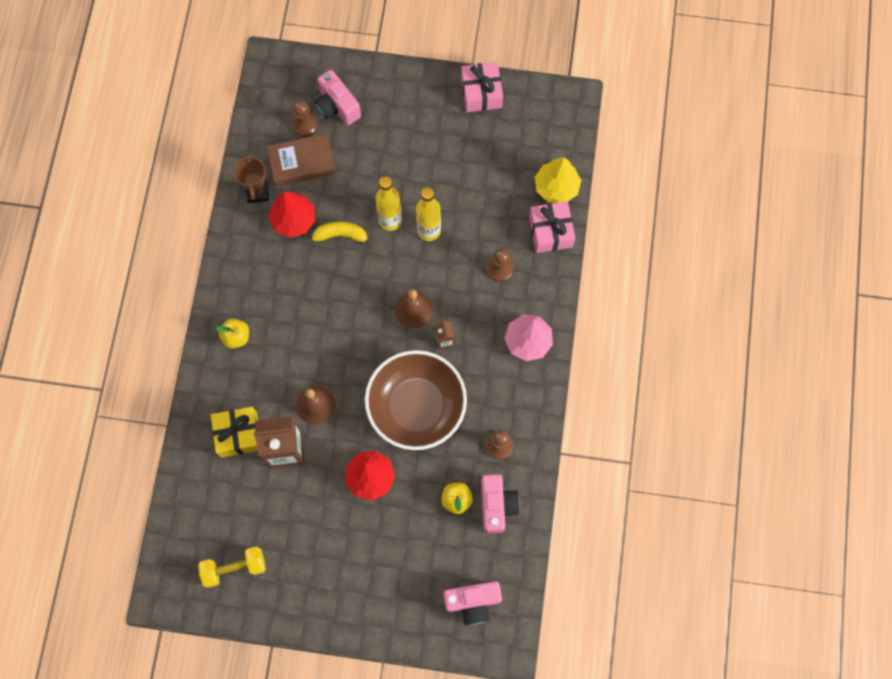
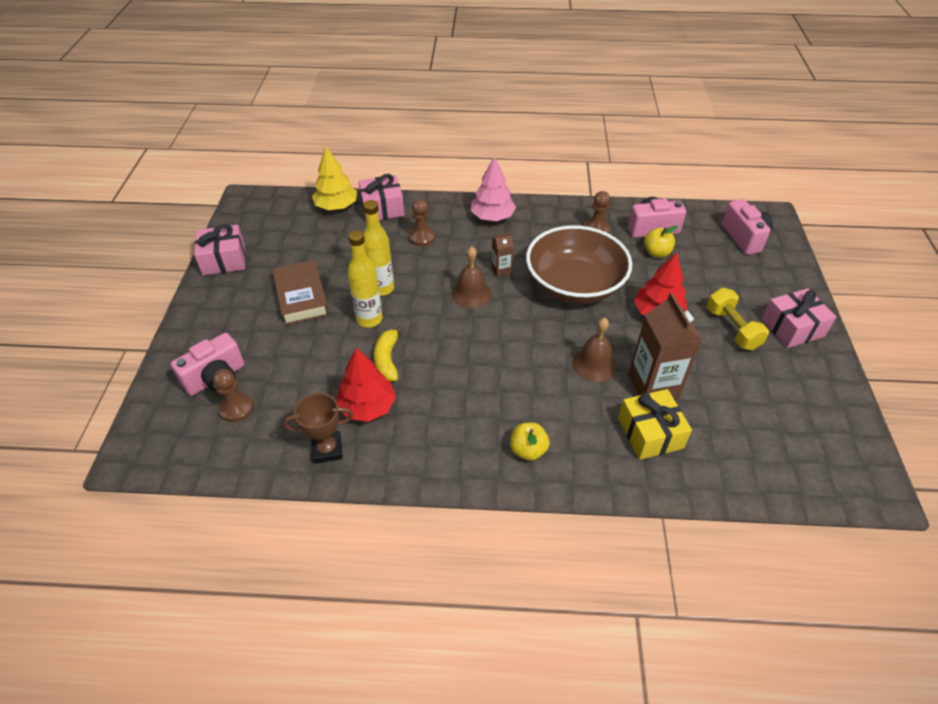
camera: 95 degrees left, 25 degrees down
(234, 568) = (804, 419): yellow dumbbell -> yellow dumbbell (732, 328)
(302, 163) = (289, 406): brown book -> brown book (301, 297)
(338, 601) = (792, 328): none -> pink gift

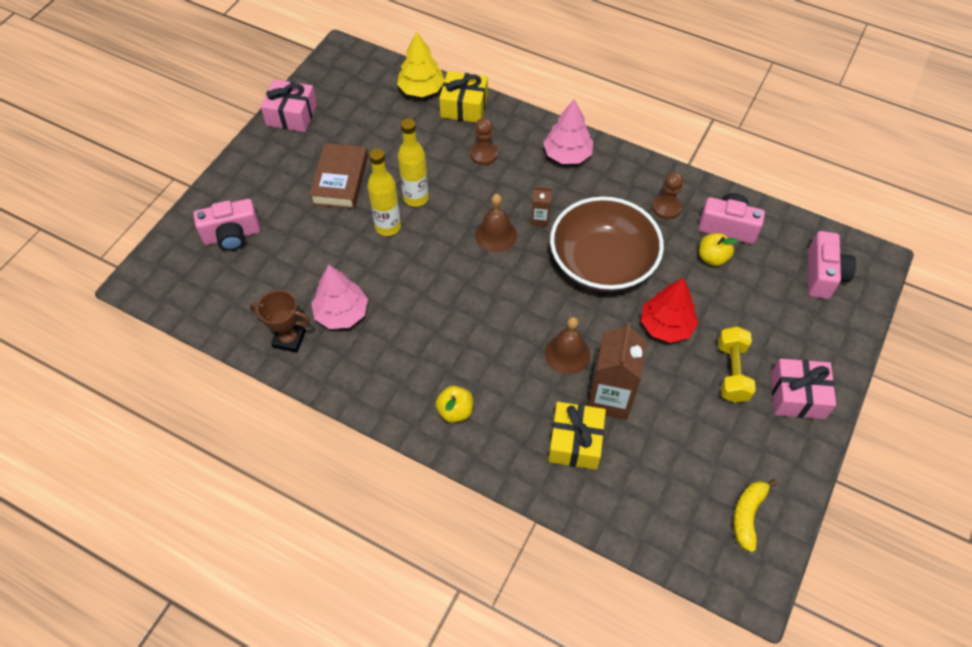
camera: 25 degrees right, 10 degrees up
(236, 408) = (235, 271): brown pawn -> none
(367, 407) = (341, 313): red tree -> pink tree
(382, 208) = (464, 106): pink gift -> yellow gift
(387, 359) = (382, 274): yellow banana -> yellow banana (747, 515)

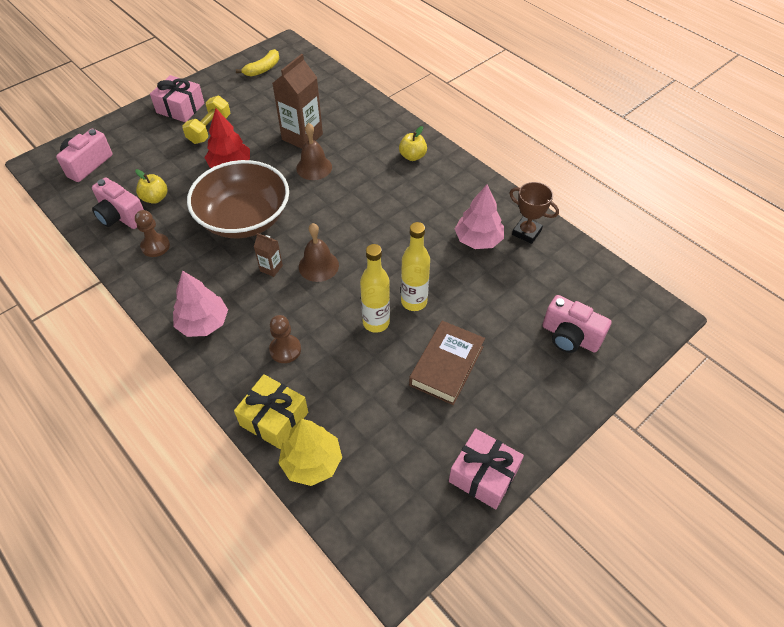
camera: 160 degrees left, 5 degrees down
(232, 236) = (570, 337): pink camera -> pink camera turned 150 degrees counterclockwise
(575, 442) = (340, 122): yellow gift -> none

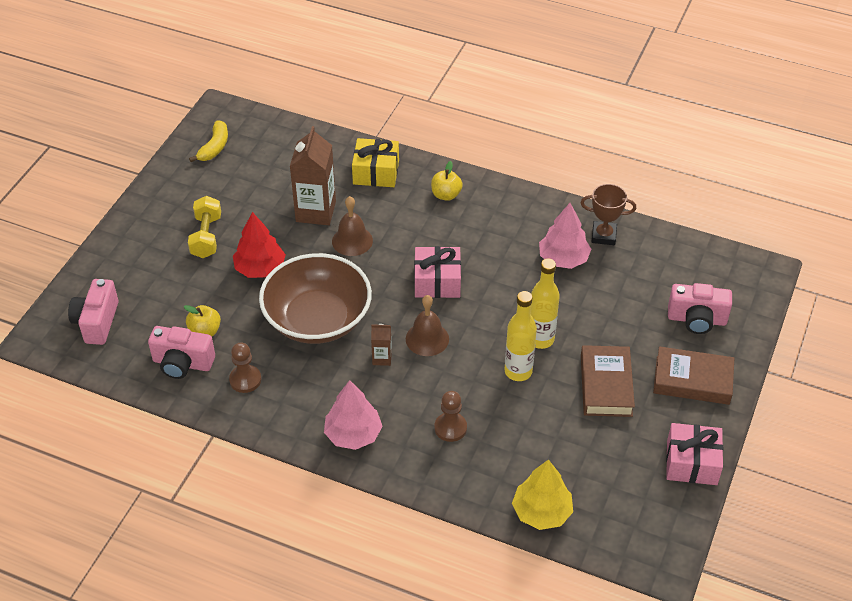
camera: 25 degrees left, 5 degrees down
(180, 108) = (153, 223): pink gift -> pink gift (437, 281)
(274, 419) = (483, 491): yellow gift -> yellow gift (376, 172)
(532, 393) = (692, 380): none -> brown book

